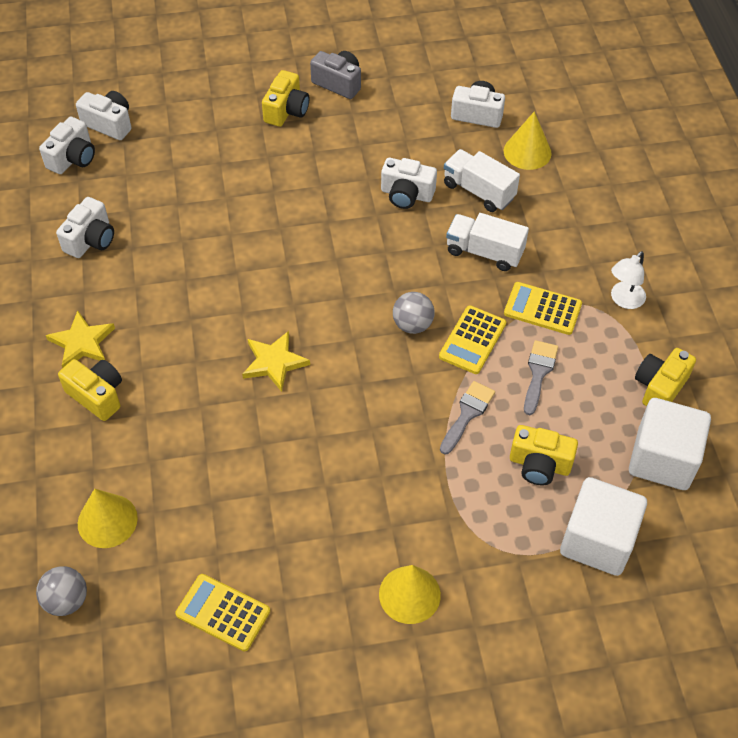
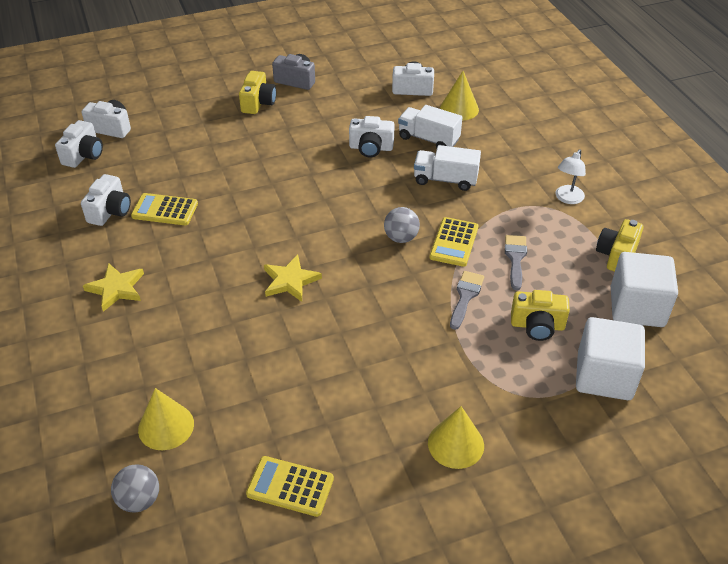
camera: 10 degrees left, 10 degrees down
(97, 395) = (137, 327): yellow camera -> none
(542, 309) = (504, 213): yellow calculator -> yellow calculator (165, 210)

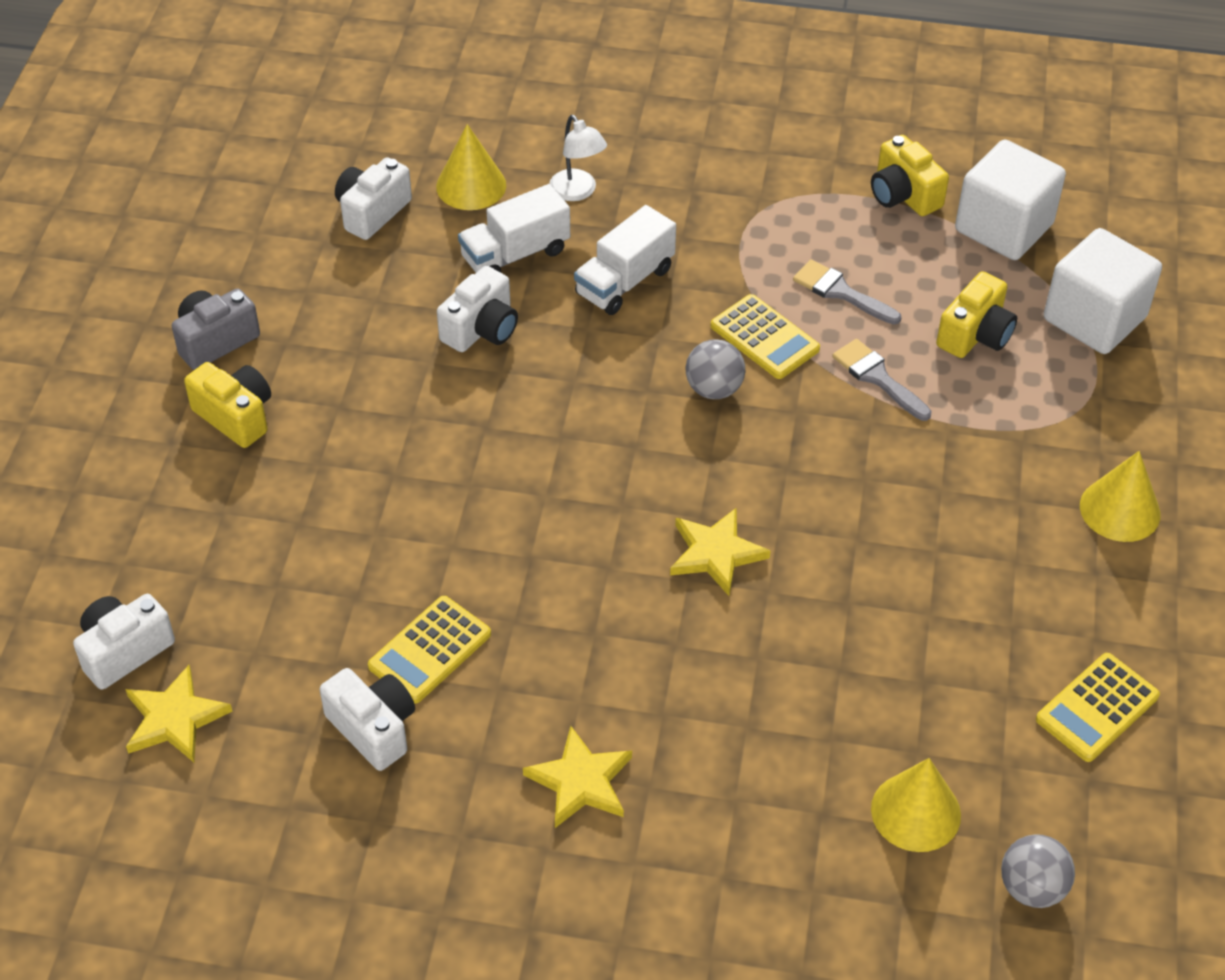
camera: 60 degrees left, 5 degrees up
(83, 155) = (174, 719): white camera -> yellow star
(567, 199) = (762, 181): white lamp -> white lamp (577, 192)

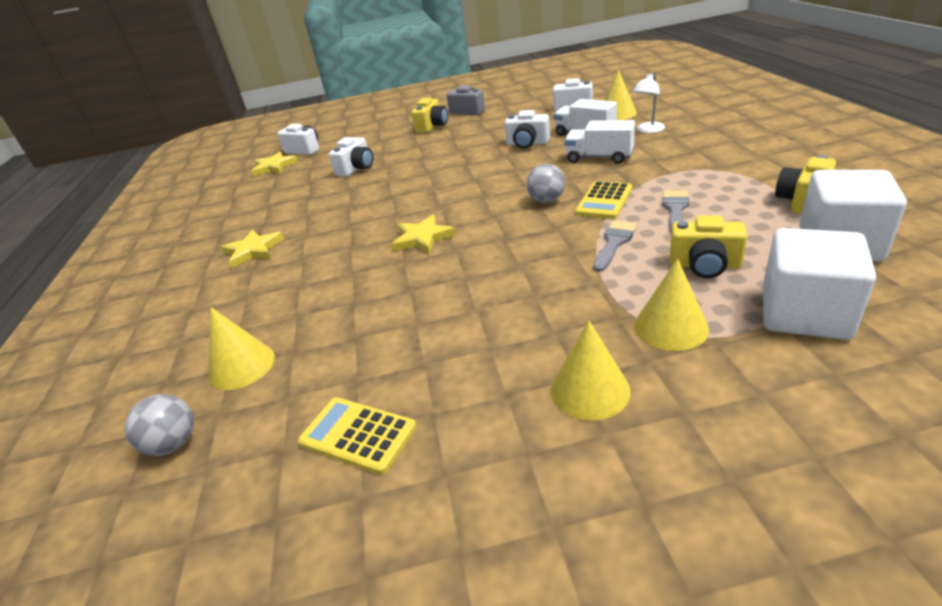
camera: 75 degrees right, 15 degrees down
(373, 728) = (276, 199): white camera -> white camera (356, 168)
(430, 650) = (324, 195): yellow calculator -> none
(1061, 412) = (670, 327): none -> yellow cone

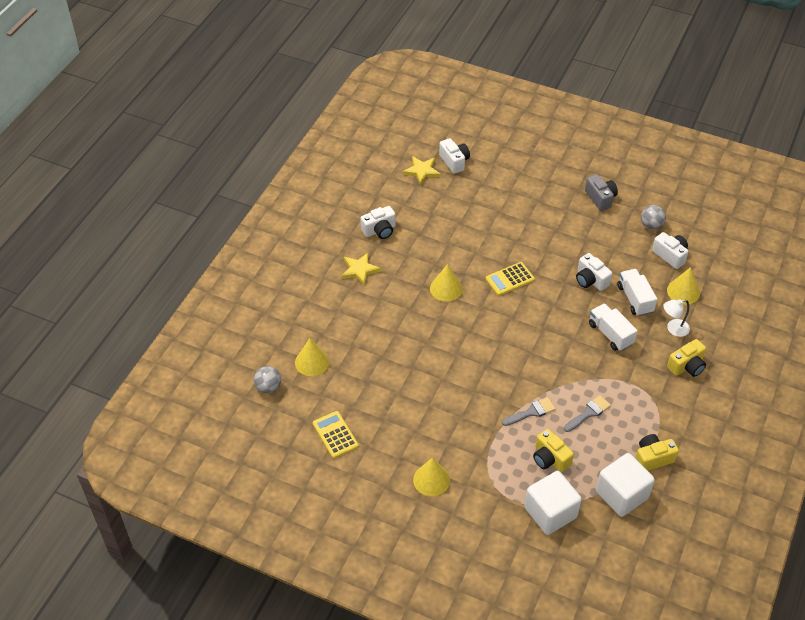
camera: 30 degrees right, 15 degrees up
(356, 168) = (468, 220): white camera -> white camera (379, 230)
(422, 238) = (449, 331): yellow star -> none
(432, 126) = (558, 200): yellow camera -> yellow camera (686, 366)
(546, 200) = (538, 351): grey ball -> grey ball (651, 225)
(604, 201) = (565, 376): yellow calculator -> yellow calculator (509, 279)
(670, 327) = (493, 477): yellow cone -> yellow cone (446, 288)

